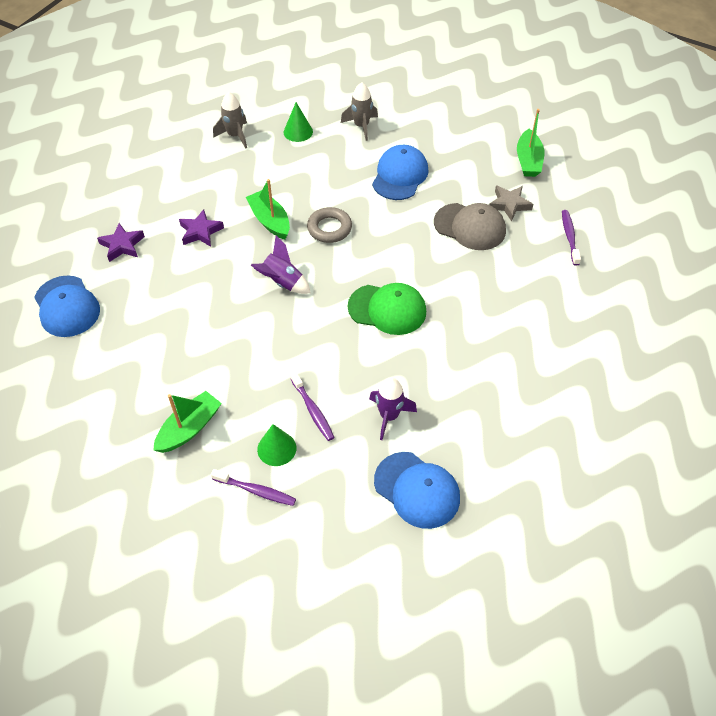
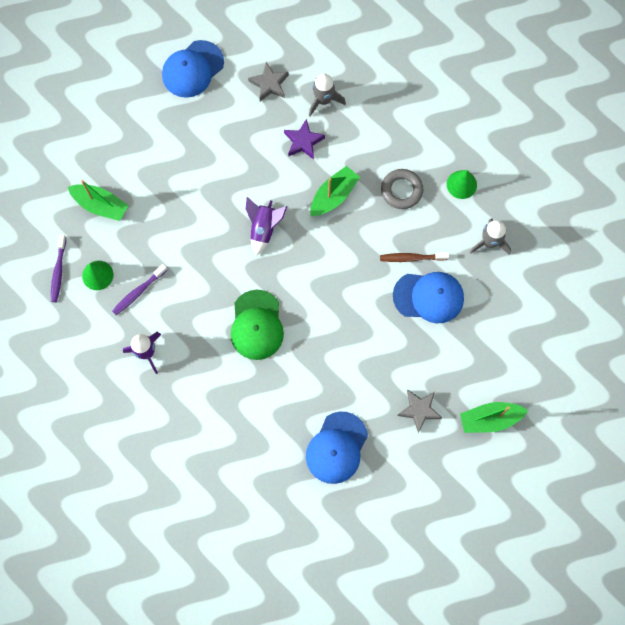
camera: 75 degrees right, 20 degrees up
(122, 245) = (269, 84): purple star -> grey star
(235, 136) = (437, 128): grey rocket -> grey rocket (323, 100)
(329, 228) = (339, 250): grey ring -> grey ring (401, 190)
(357, 179) = (411, 258): none -> brown toothbrush
(417, 490) = (85, 389): blue cap -> blue cap (337, 448)
(470, 227) = (378, 377): grey cap -> none
(569, 237) = (392, 475): purple toothbrush -> none

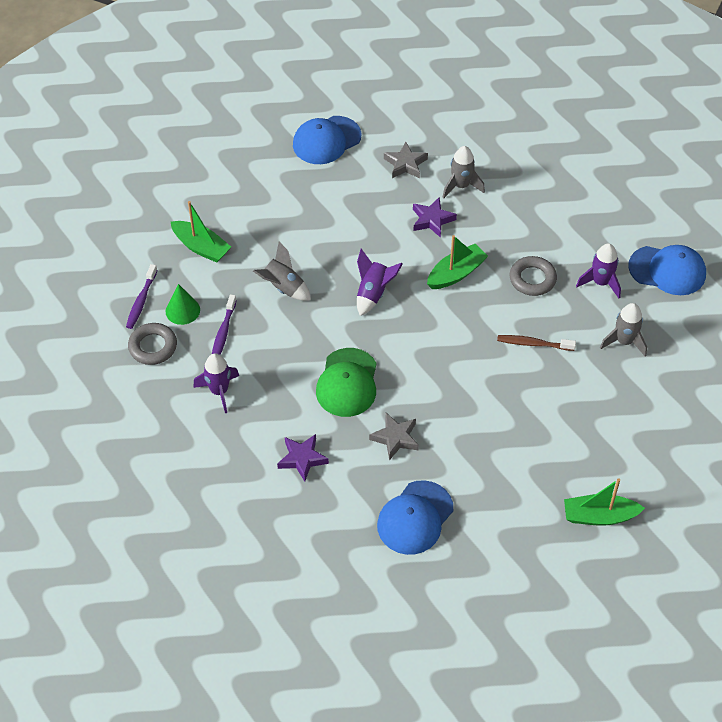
camera: 10 degrees right, 20 degrees down
(79, 317) = (153, 347): none -> grey ring
(138, 292) = (223, 332): purple toothbrush -> purple toothbrush turned 45 degrees counterclockwise
(183, 236) = (283, 287): none -> grey rocket
(231, 407) = (302, 459): none -> purple star
(419, 410) = (517, 494): grey star -> grey star (395, 438)
(428, 297) = (546, 384): blue cap -> blue cap (667, 270)
(461, 184) = (600, 282): green cone -> purple rocket

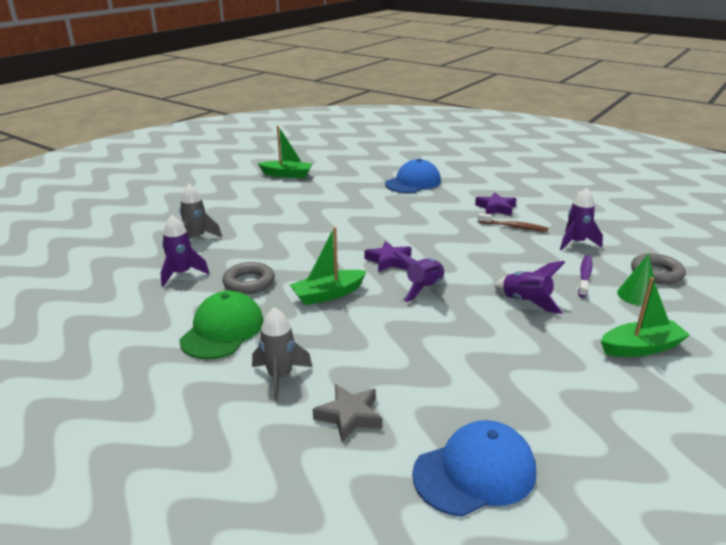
camera: 170 degrees left, 25 degrees down
(141, 301) = (691, 307): purple toothbrush -> none
(201, 247) = (641, 348): green boat -> green boat turned 120 degrees clockwise
(283, 287) = (526, 302): grey rocket -> purple rocket
(347, 383) = (457, 238): green cap -> green cap (222, 330)
(395, 438) = (420, 210): grey star -> none
(432, 220) = (336, 344): purple star -> purple star (389, 261)
(533, 344) = (279, 244): brown toothbrush -> brown toothbrush (514, 227)
(667, 270) = (106, 276): blue cap -> none

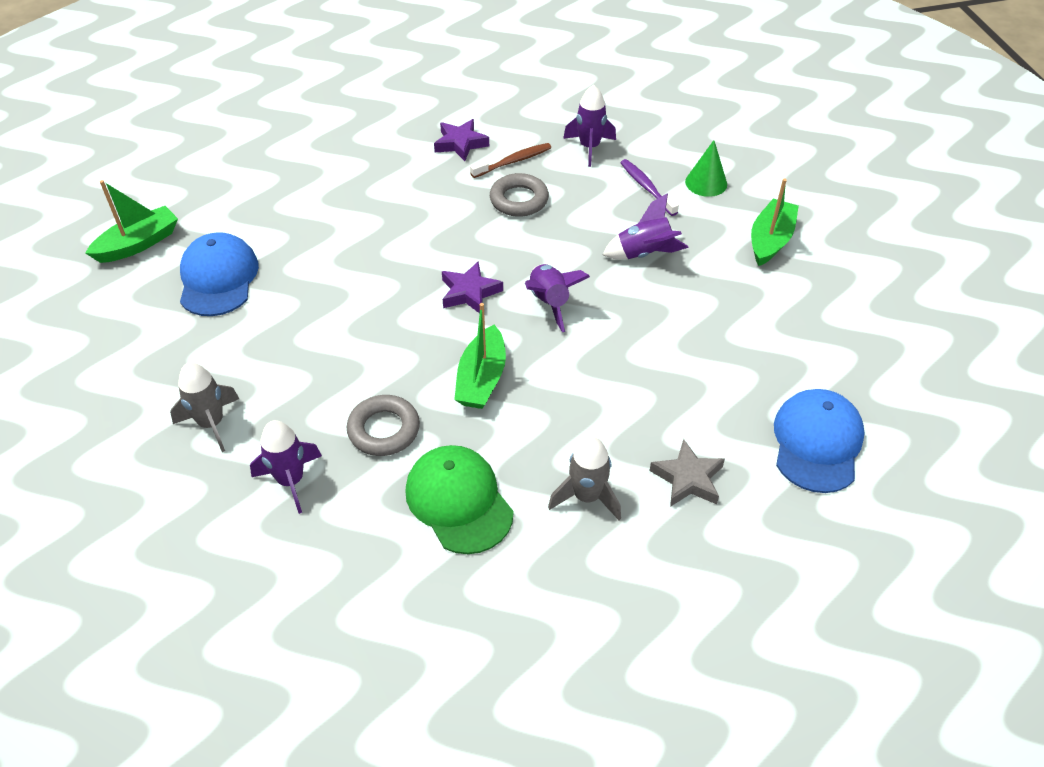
camera: 50 degrees left, 20 degrees up
(413, 182) = (319, 157): blue cap -> blue cap (218, 278)
(656, 273) = (689, 145): grey ring -> grey ring (519, 200)

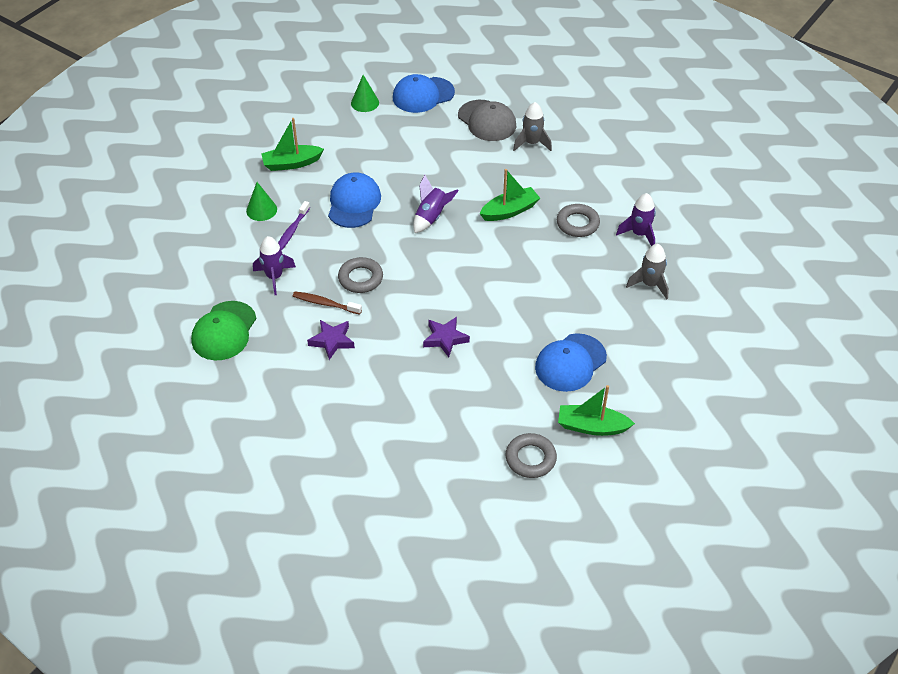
camera: 130 degrees left, 0 degrees up
(172, 186) = (530, 458): none -> grey ring
(458, 501) = (581, 177): green cap -> green cap (224, 331)
(469, 292) = (459, 251): purple star -> purple star (445, 339)
(644, 254) = (354, 203): purple rocket -> blue cap
(688, 478) = (487, 121): grey star -> grey cap
(849, 369) = (365, 103): none -> green cone

